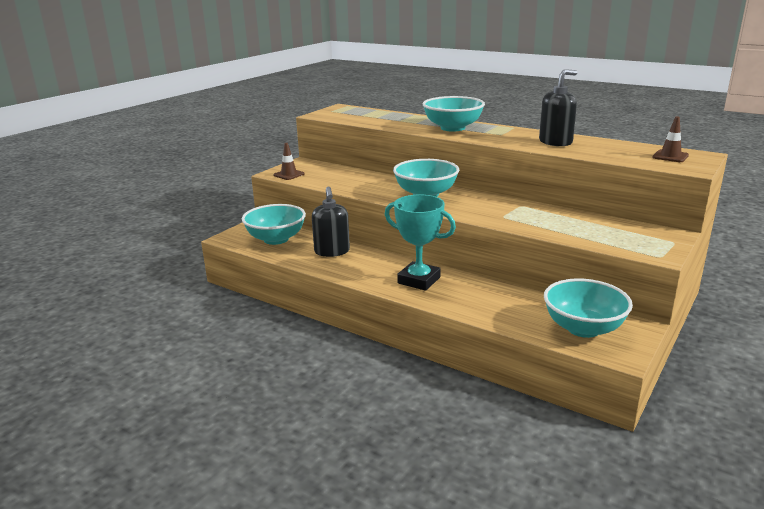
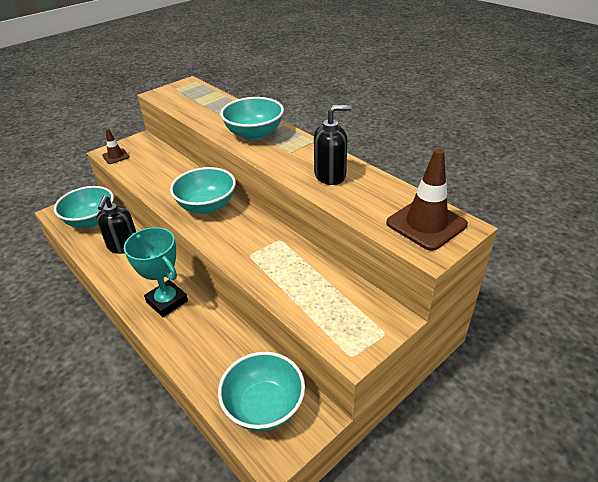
camera: 15 degrees right, 15 degrees up
(670, 156) = (426, 224): brown traffic cone -> brown traffic cone, size x1.87

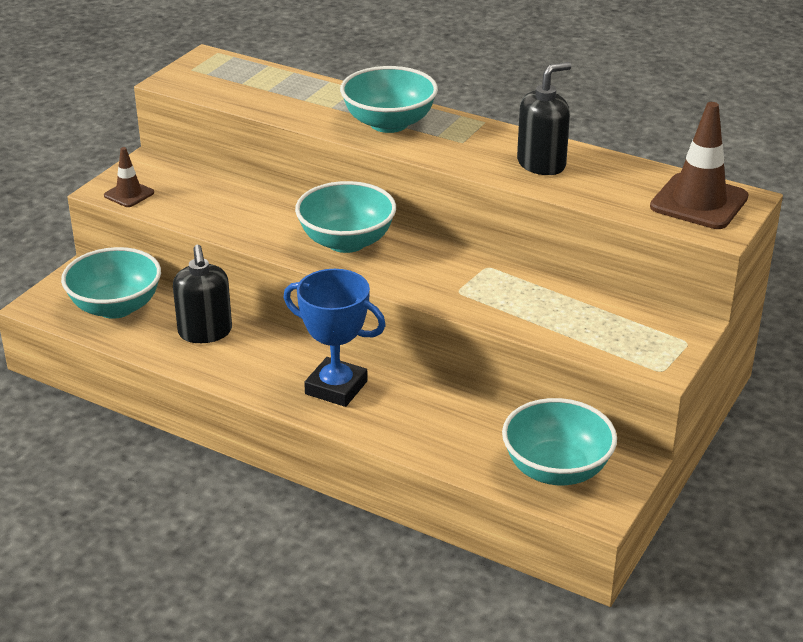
camera: 20 degrees left, 5 degrees down
(167, 301) = (336, 388): turquoise trophy -> blue trophy

